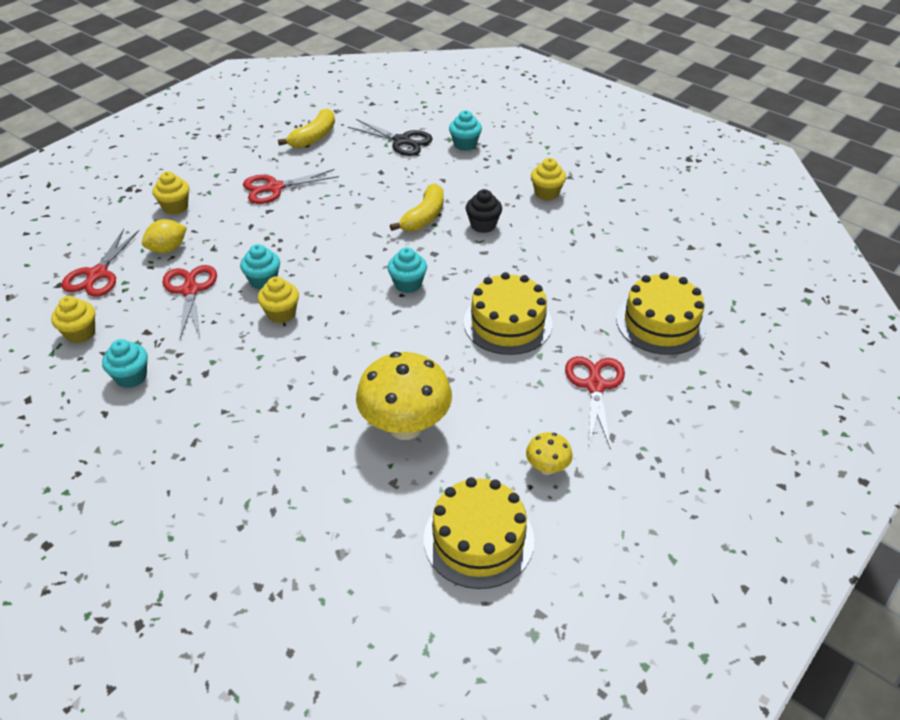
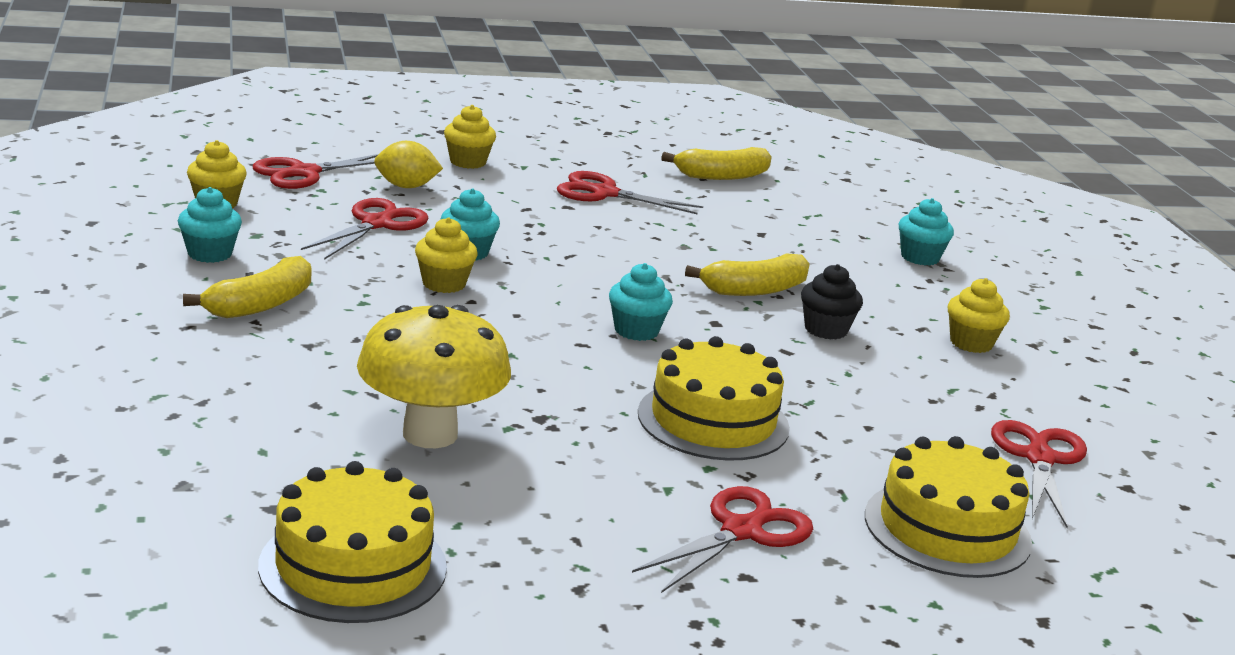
camera: 35 degrees right, 20 degrees down
(210, 396) = (260, 304): none -> yellow banana
(402, 141) = (834, 221): black scissors -> none
(547, 468) = (546, 561): yellow mushroom -> none
(646, 252) = (1039, 458): none -> red scissors

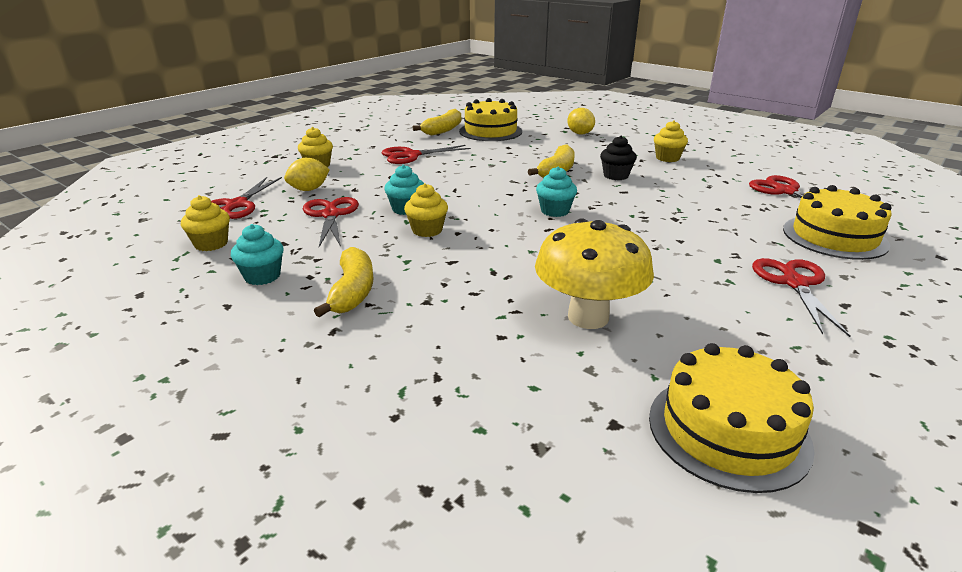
camera: 35 degrees left, 5 degrees up
(713, 420) = (670, 237): yellow cake -> yellow cake (490, 131)
(920, 257) = (580, 133): turquoise cupcake -> yellow lemon

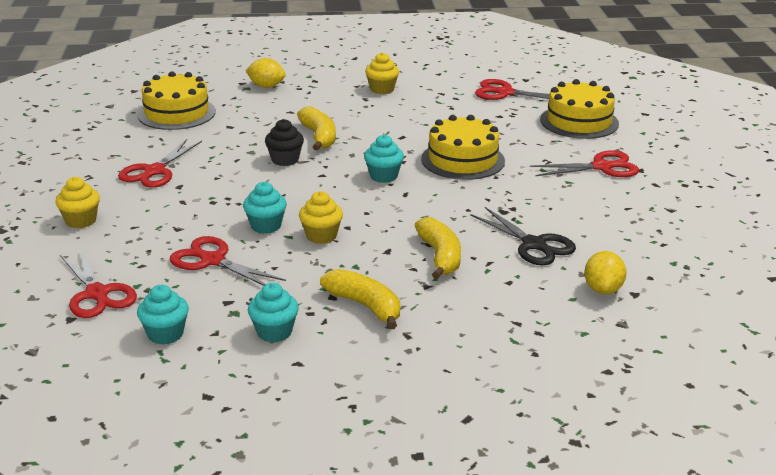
camera: 45 degrees left, 0 degrees up
(211, 244) = (165, 334): yellow cupcake -> turquoise cupcake
(309, 189) = (133, 248): yellow lemon -> yellow lemon (603, 289)
(443, 130) = (123, 129): yellow banana -> yellow banana (440, 256)
(588, 317) = (534, 244): yellow mushroom -> black scissors
(616, 176) = (372, 123): black cupcake -> black cupcake (285, 160)
(728, 431) = (681, 268): yellow cake -> yellow cake (463, 160)
(794, 283) = (601, 167): red scissors -> red scissors turned 120 degrees clockwise

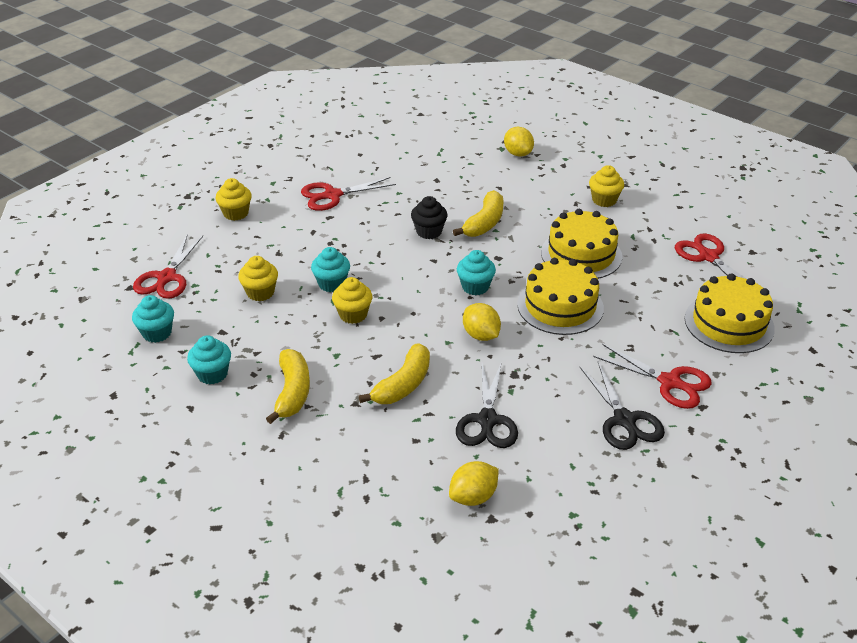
camera: 45 degrees right, 10 degrees up
(176, 113) = (419, 149): yellow cake -> yellow cake (581, 254)
(212, 260) = (260, 292): red scissors -> yellow cupcake
(440, 201) = (481, 335): none -> yellow lemon
(612, 199) = (624, 420): none -> black scissors

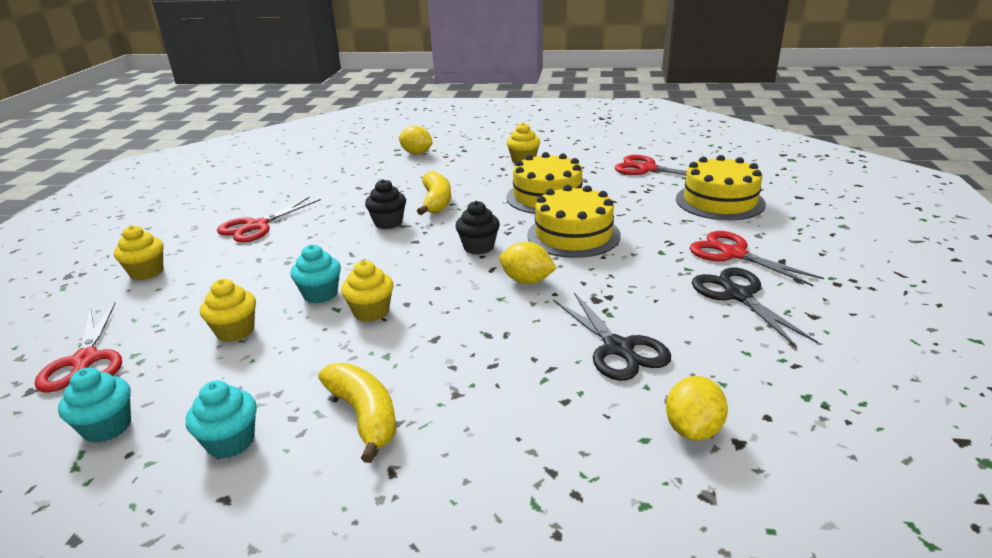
camera: 30 degrees left, 10 degrees down
(403, 384) = (493, 353): yellow banana -> none
(475, 287) = (478, 247): turquoise cupcake -> black cupcake
(624, 420) = (738, 295): black scissors -> black scissors turned 150 degrees counterclockwise
(669, 382) = (733, 254): red scissors -> red scissors turned 135 degrees counterclockwise

